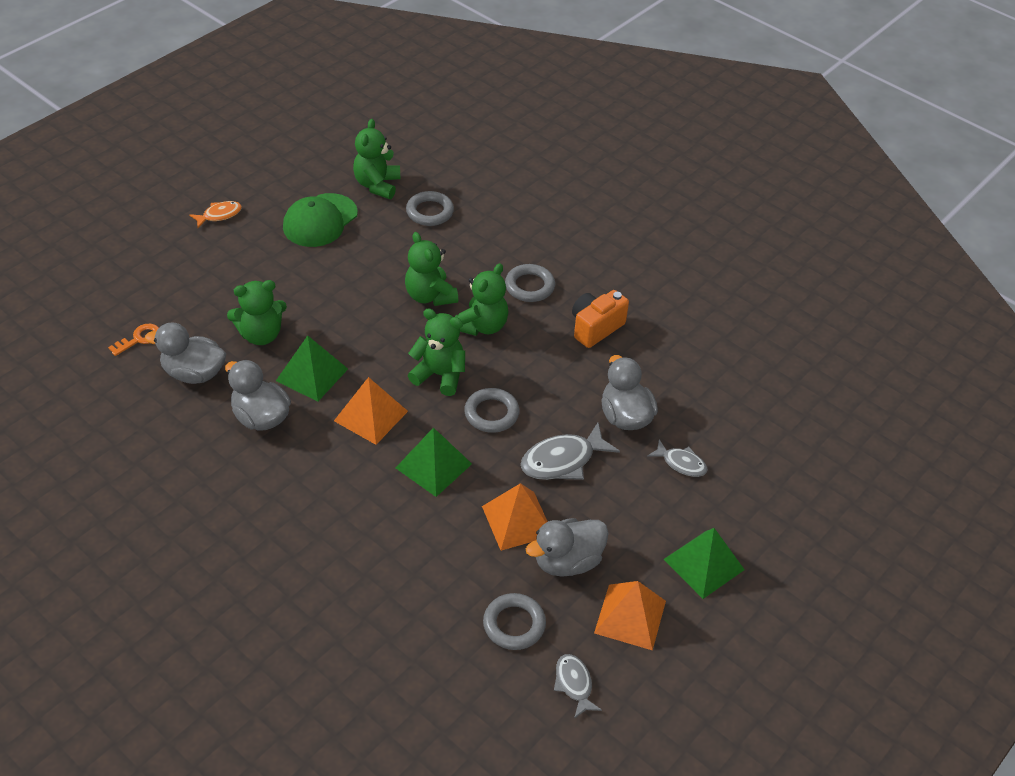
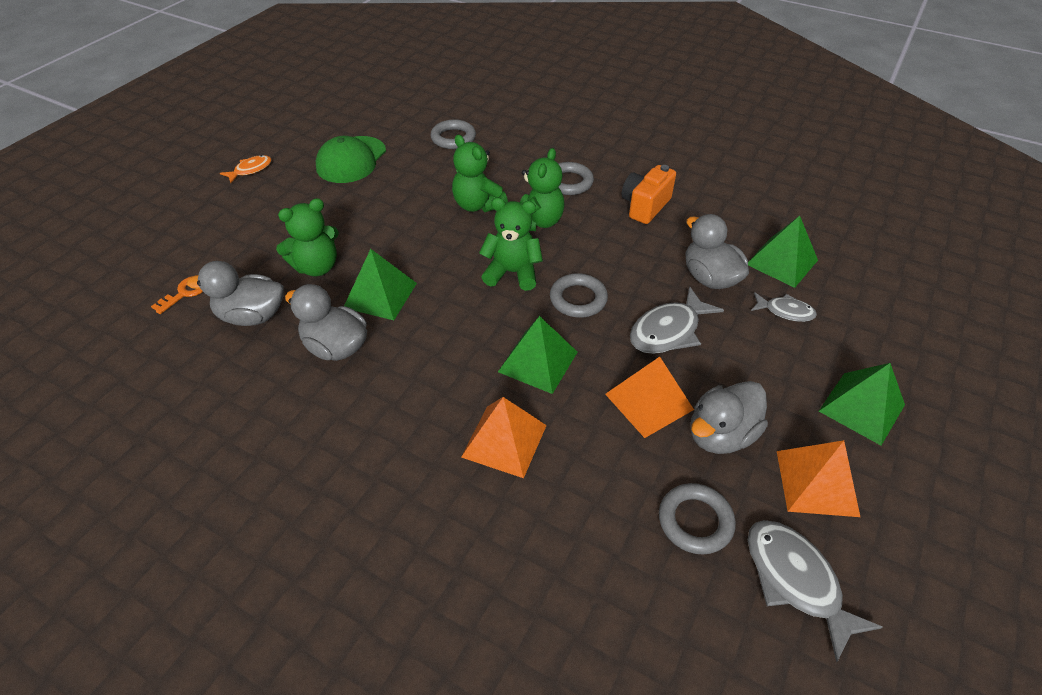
camera: 10 degrees left, 0 degrees up
(370, 416) = (454, 324): orange pyramid -> orange pyramid (504, 441)
(377, 185) = (397, 125): green teddy bear -> none
(574, 684) = (795, 581): grey fish -> grey fish, size x1.67
(704, 413) = (782, 262): none -> green pyramid

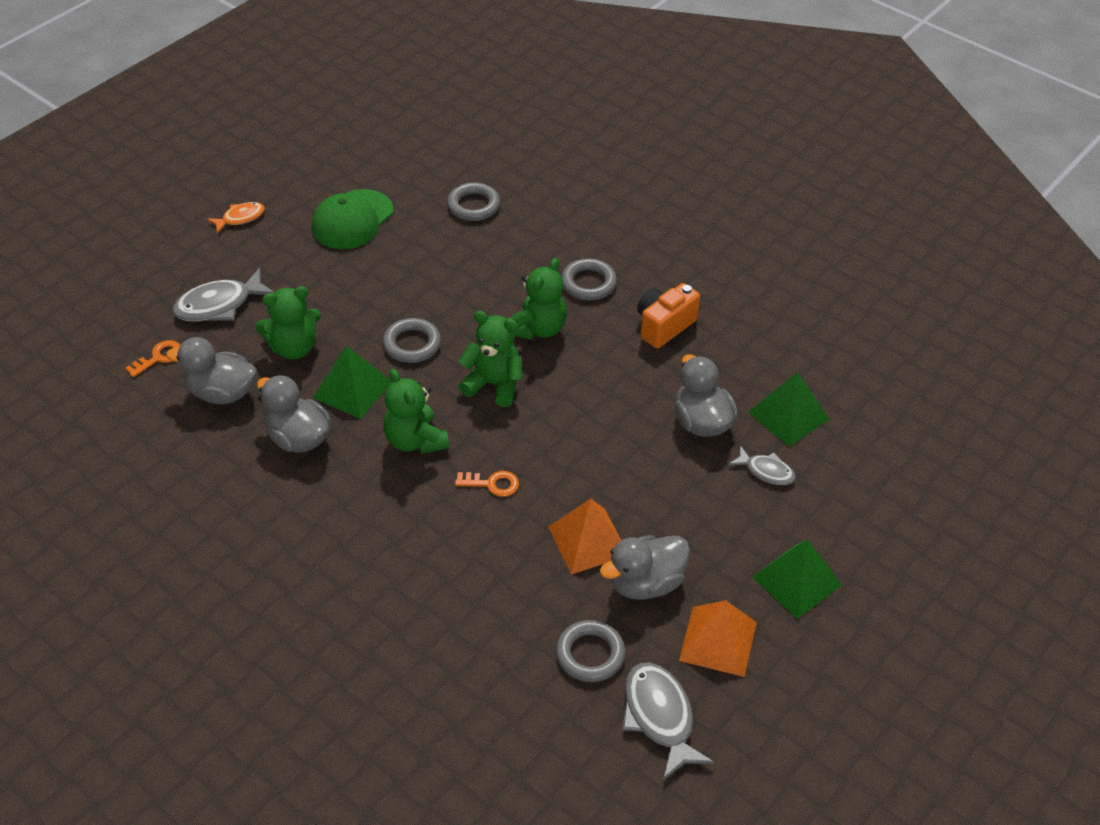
camera: 10 degrees right, 0 degrees up
(477, 205) = (478, 298): green teddy bear -> green teddy bear (415, 440)
(504, 441) = (438, 555): orange pyramid -> none
(538, 361) = (492, 484): green pyramid -> orange key
(578, 299) = (553, 424): grey ring -> grey ring (412, 344)
(668, 331) = (635, 473): grey fish -> grey fish (219, 305)

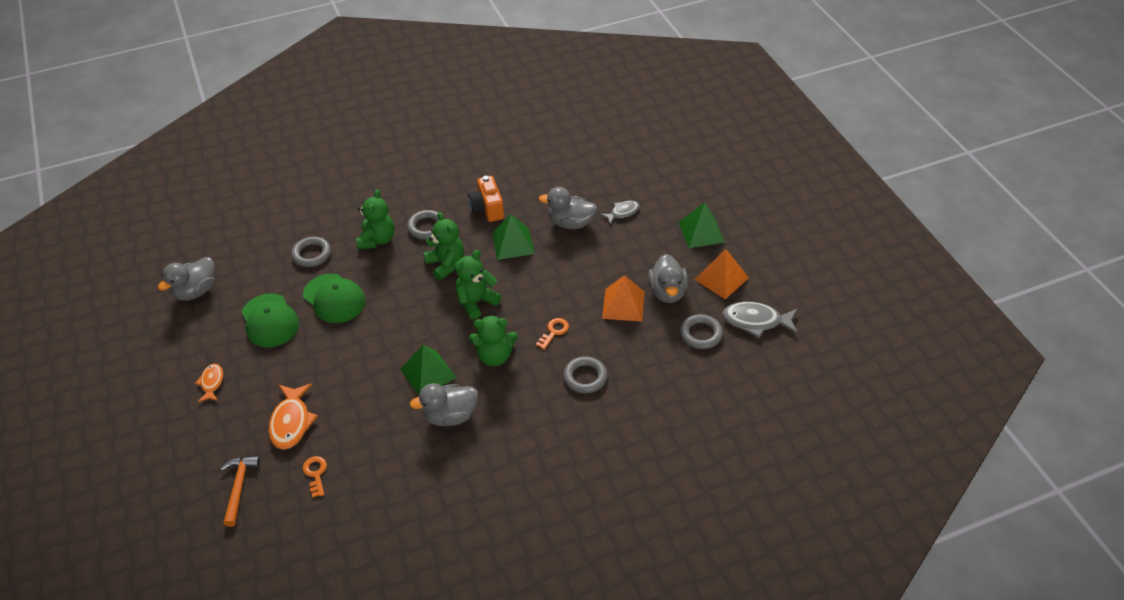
camera: 60 degrees left, 0 degrees up
(114, 305) = (239, 487): none -> orange hammer
(219, 305) = (291, 422): grey fish -> orange fish
(221, 393) = (378, 446): grey duck -> grey duck (196, 291)
(293, 348) = (367, 392): green teddy bear -> green teddy bear (377, 240)
(412, 344) = (412, 329): grey ring -> grey ring (585, 377)
(418, 256) = (334, 298): none -> green cap
(788, 415) = (590, 187): green pyramid -> green pyramid (513, 243)

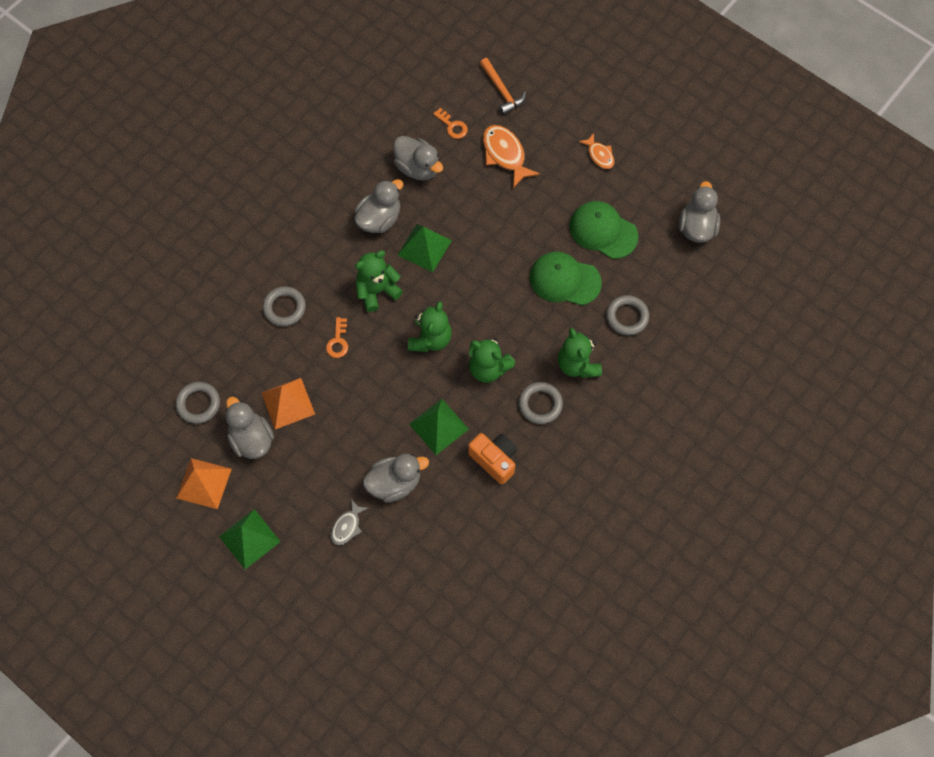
camera: 150 degrees right, 20 degrees up
(380, 447) = (418, 168): none -> grey duck
(756, 321) = (150, 445): grey fish -> none

